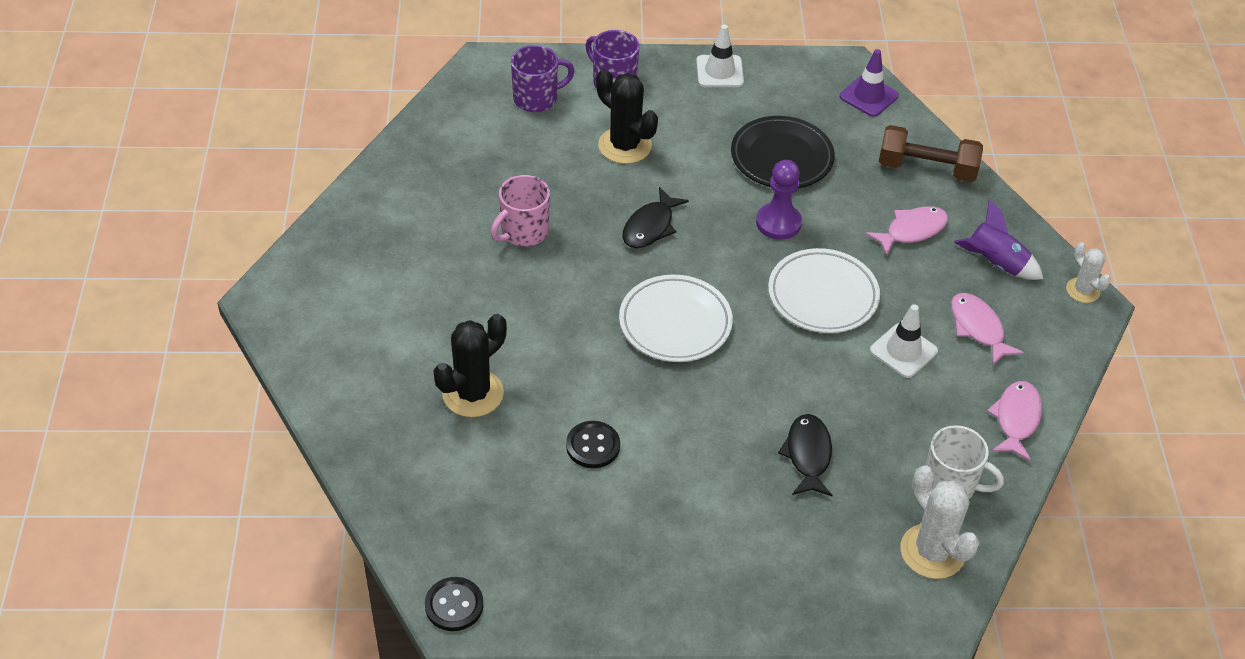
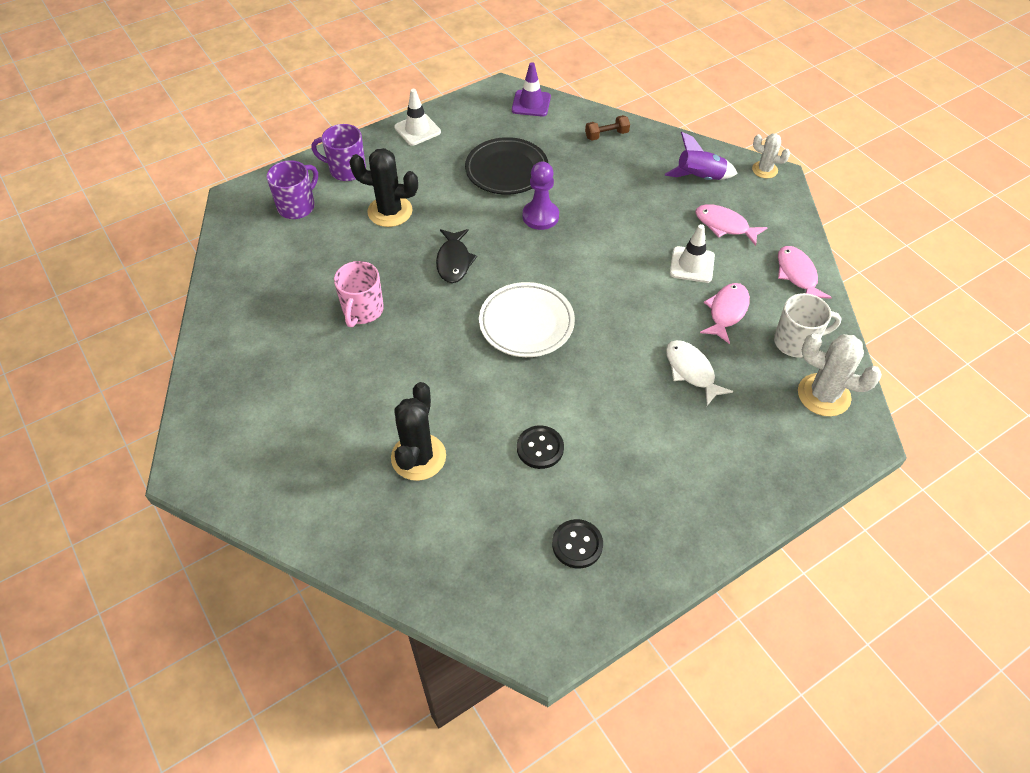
camera: 30 degrees left, 5 degrees up
(454, 605) = (535, 641): black button -> black button (577, 544)
(808, 455) = (691, 371): black fish -> white fish
(823, 295) = (610, 253): white plate -> none
(912, 231) = (631, 180): pink fish -> pink fish (726, 311)
(926, 168) = (606, 135): brown dumbbell -> brown dumbbell, size x0.56

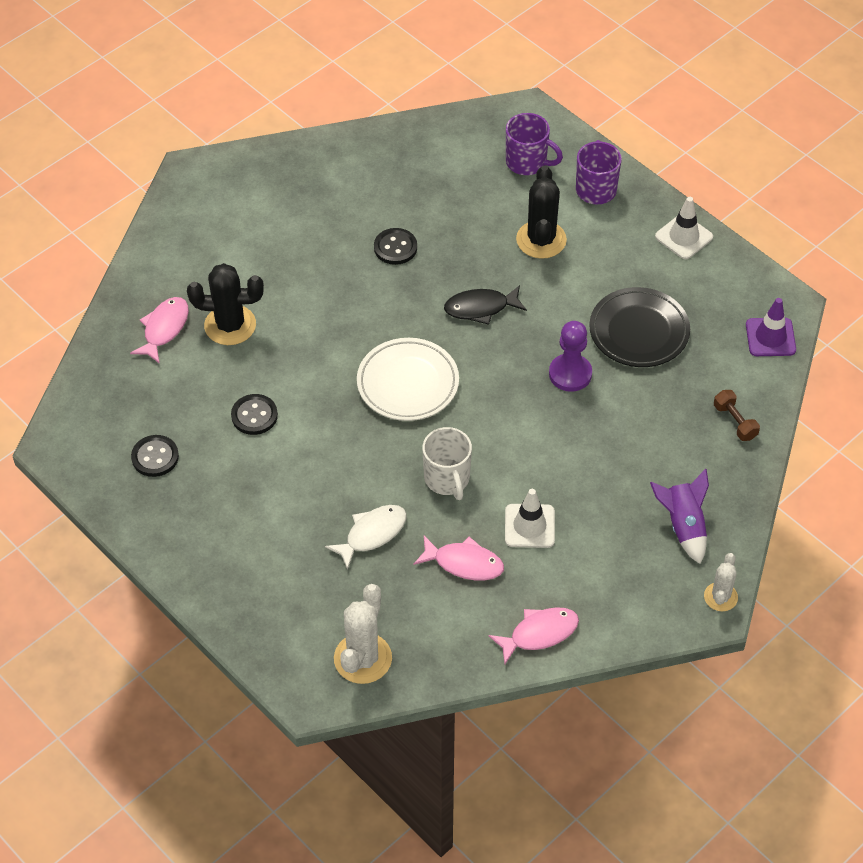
camera: 80 degrees right, 0 degrees up
(362, 311) = (395, 247): pink mug -> black button
(724, 225) = (604, 556): pink fish -> pink fish (164, 329)
(796, 342) = (433, 632): white mug -> white mug (447, 479)

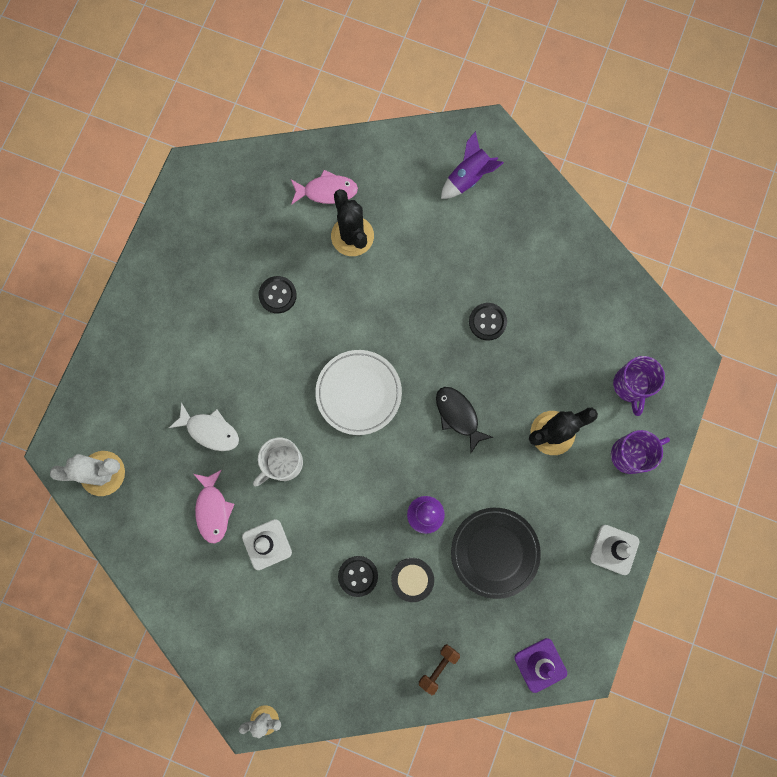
camera: 65 degrees right, 25 degrees up
(155, 457) = (210, 244): black button -> black button (358, 576)
(539, 633) = (175, 592): pink fish -> none
(631, 410) = (412, 578): none -> black drum
(683, 526) = (318, 664): purple rocket -> purple rocket (468, 178)

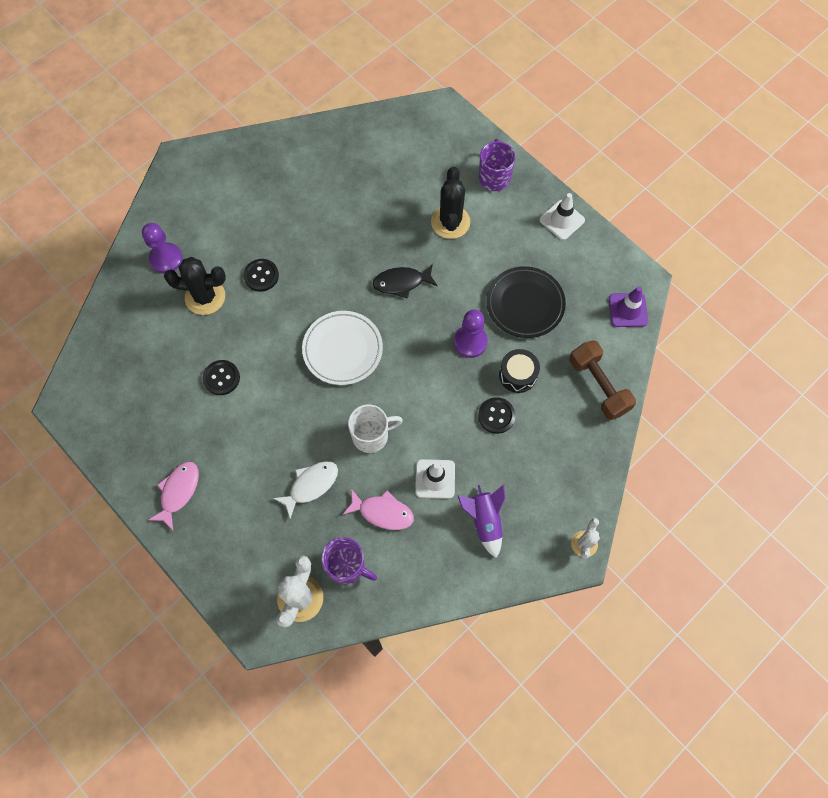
camera: 65 degrees left, 10 degrees down
(283, 463) = (371, 436): white mug -> white mug turned 90 degrees counterclockwise
(327, 191) = (153, 300): pink fish -> pink fish (178, 492)
(374, 179) = (166, 259): none -> purple pawn
(438, 667) = (598, 386): brown dumbbell -> brown dumbbell, size x1.80
(468, 178) = (209, 190): purple rocket -> purple rocket (484, 521)
(487, 322) = (336, 228): black button -> black button (261, 276)
(631, 385) = (441, 153): purple mug -> purple mug (347, 566)

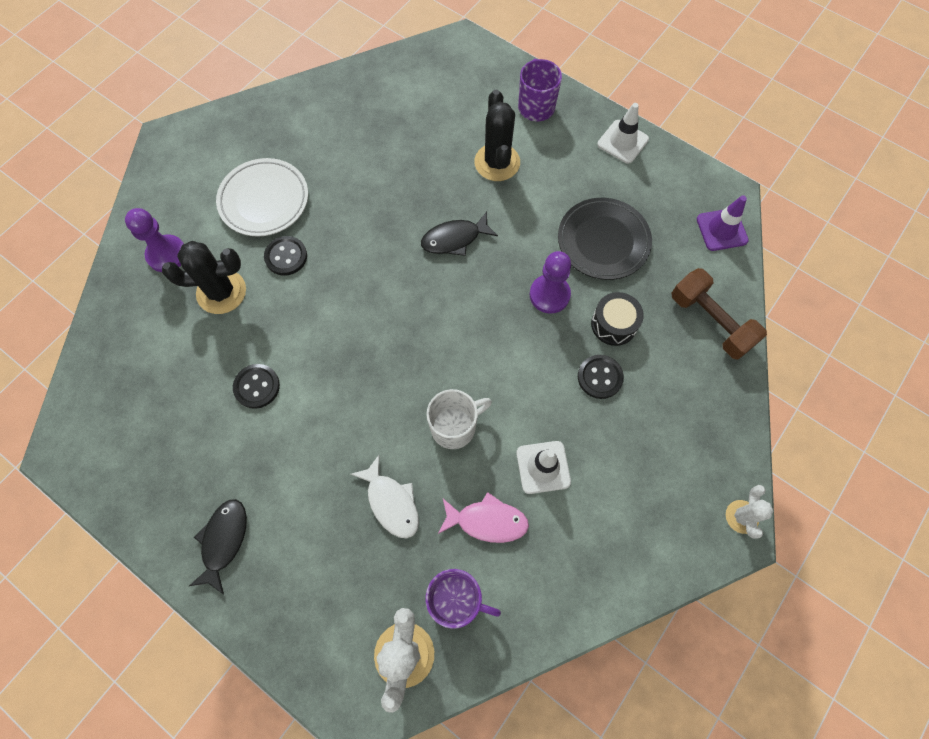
camera: 10 degrees left, 0 degrees up
(178, 492) = (224, 540): pink fish -> black fish
(311, 485) = (391, 502): white fish -> white fish turned 105 degrees clockwise
(343, 349) = (400, 328): white plate -> white plate (264, 200)
(484, 521) = (615, 509): purple rocket -> none

